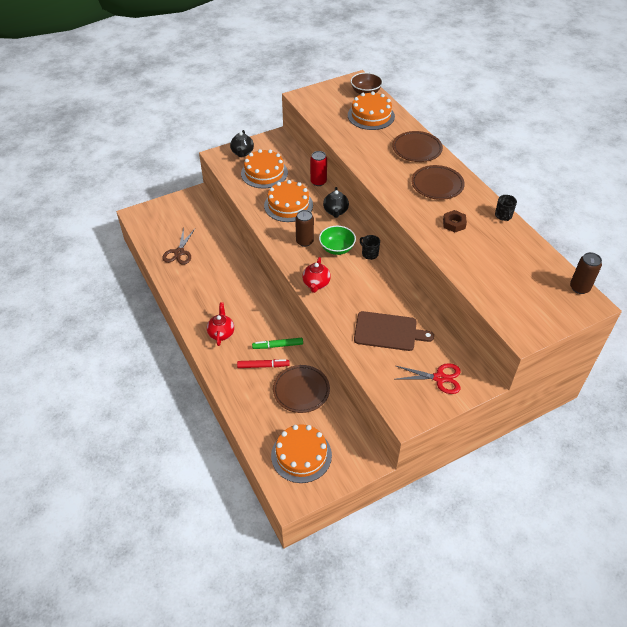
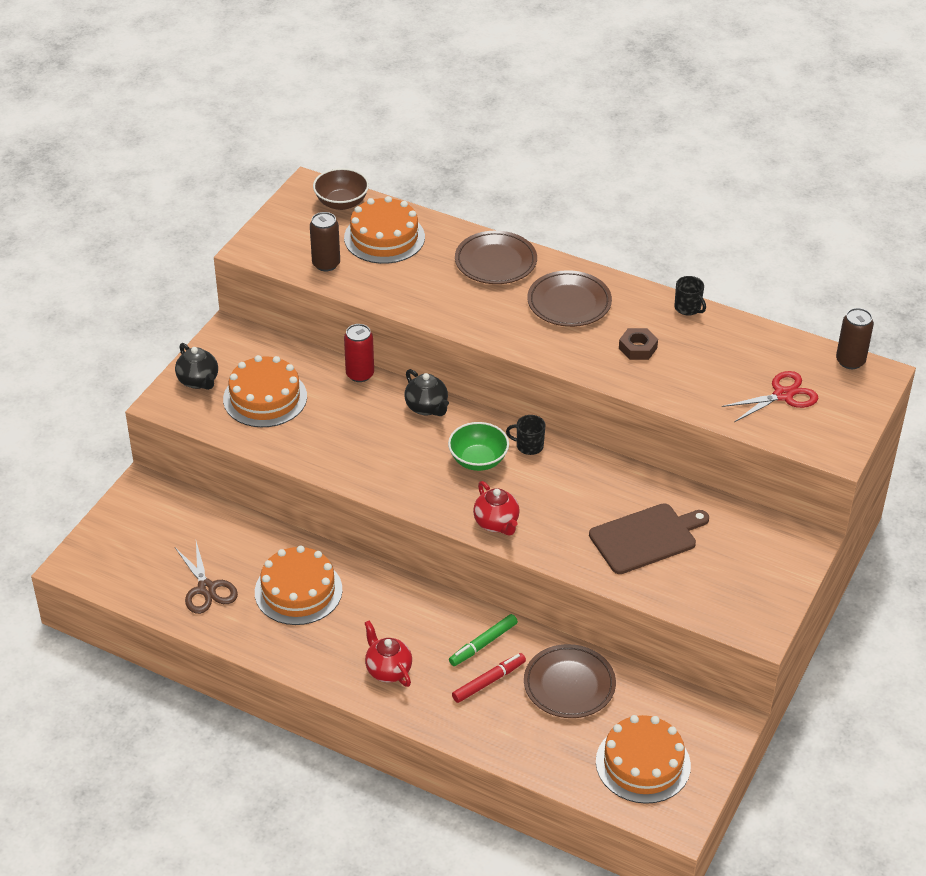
camera: 35 degrees left, 5 degrees down
(288, 205) = (349, 430): orange cake -> orange cake (298, 591)
(304, 241) = (424, 472): brown can -> brown can (326, 264)
(439, 378) = (757, 563): red scissors -> red scissors (783, 395)

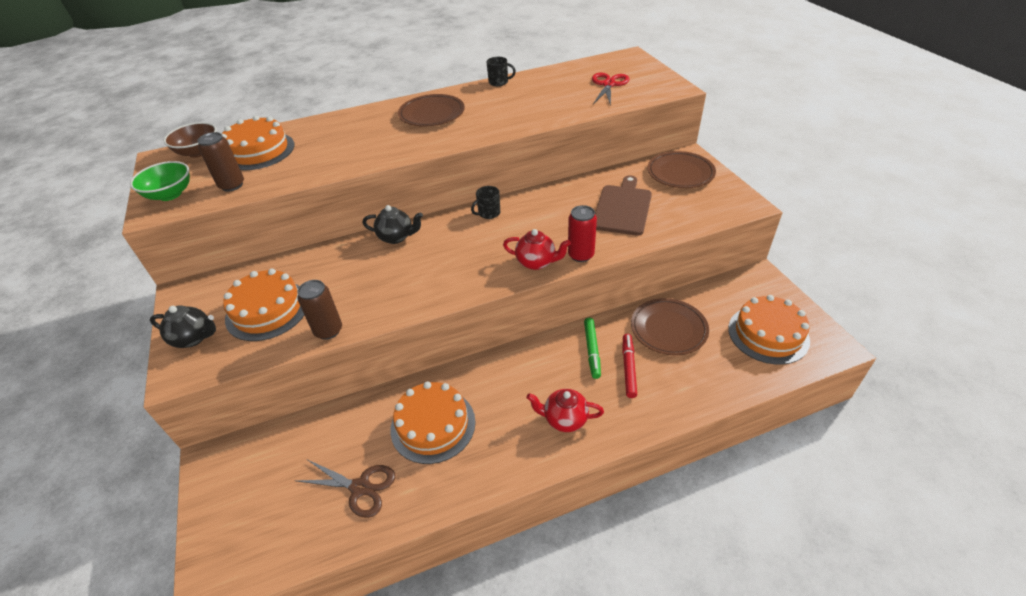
camera: 45 degrees left, 0 degrees up
(360, 374) = (323, 250): red can -> red can (581, 255)
(478, 460) = (471, 240): green bowl -> green bowl (170, 194)
(495, 262) = (355, 122): brown plate -> brown plate (680, 173)
(637, 348) = (504, 109): brown nut -> none
(850, 361) = (609, 58): brown can -> brown can (328, 330)

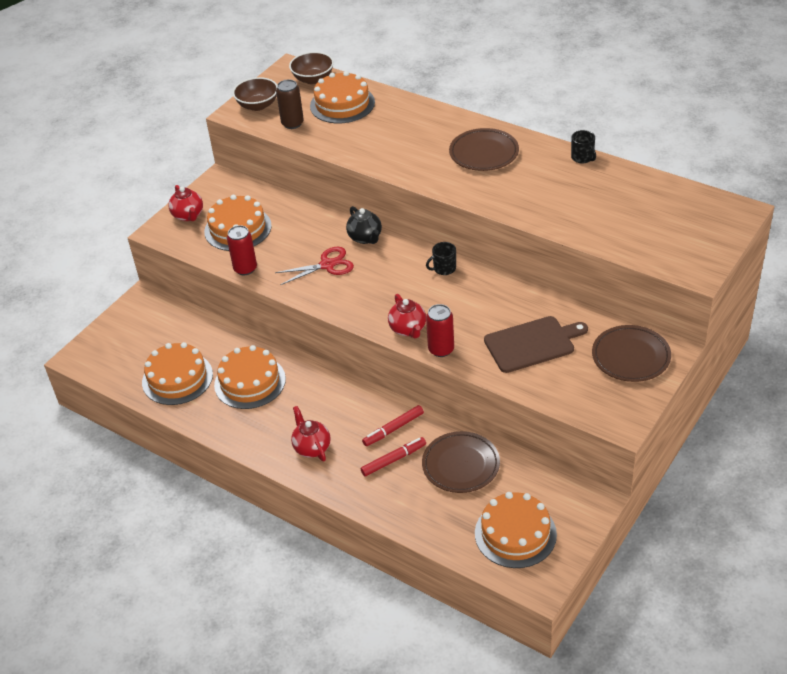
camera: 55 degrees right, 0 degrees up
(170, 194) = (258, 105): green bowl -> brown bowl
(194, 338) = (188, 216): black teapot -> red teapot
(328, 330) = (245, 269): brown can -> red can
(360, 488) = (177, 378): brown scissors -> orange cake
(488, 213) = (444, 268): black mug -> black mug turned 45 degrees counterclockwise
(592, 350) = (393, 429): green marker -> red marker
(609, 84) = (656, 226): red scissors -> red scissors (327, 265)

